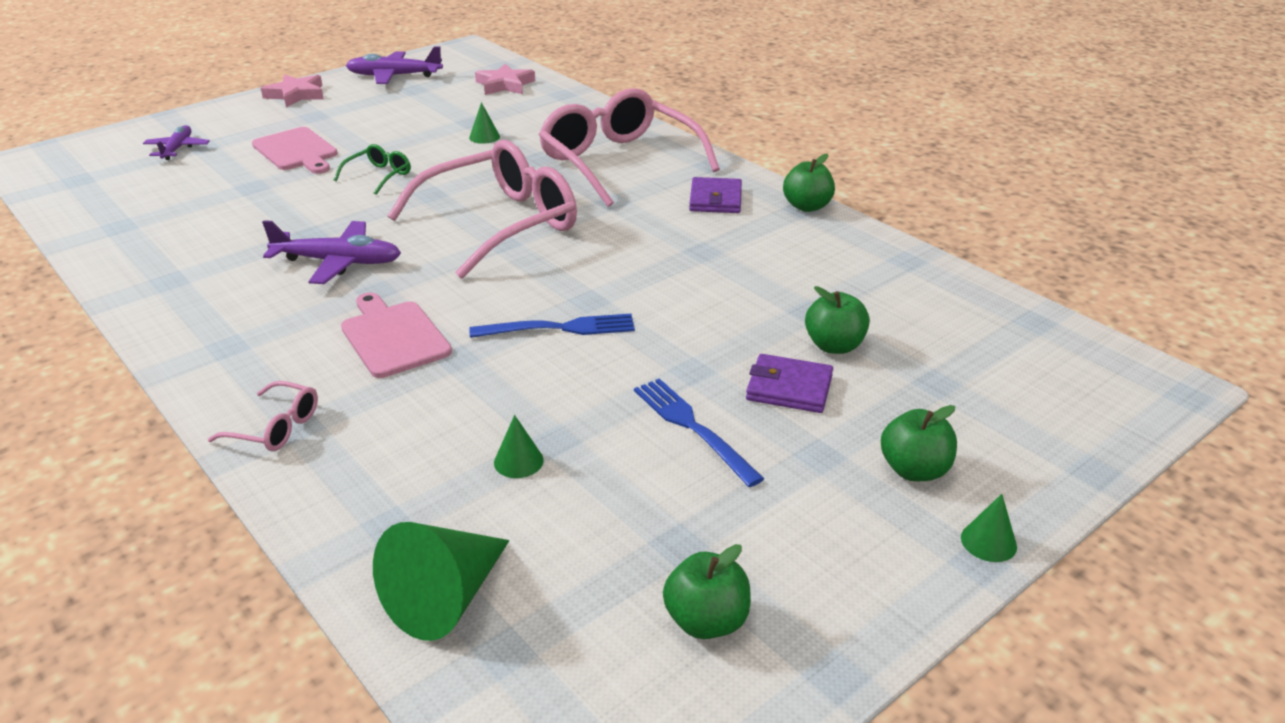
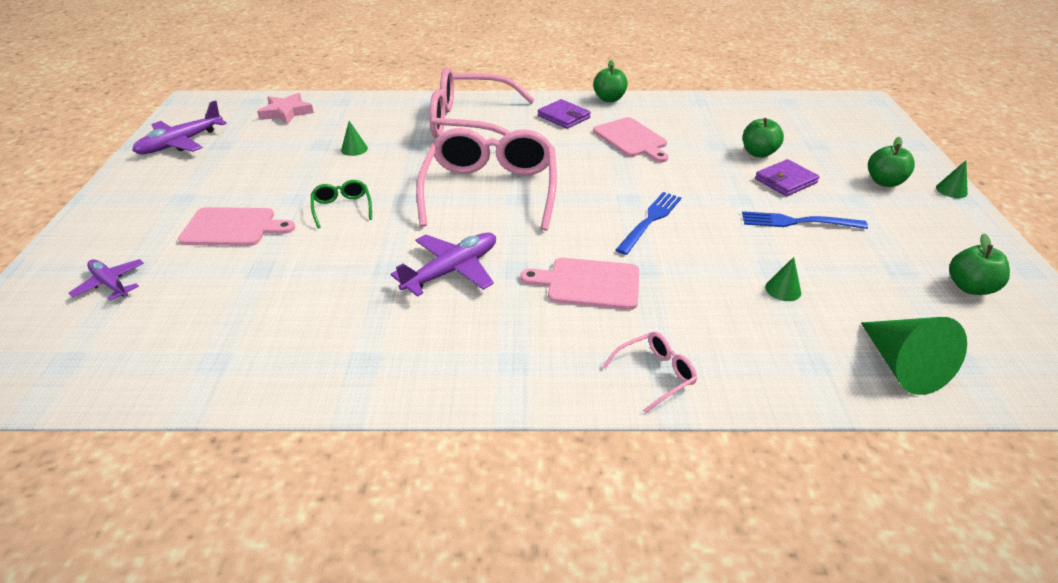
camera: 50 degrees left, 5 degrees up
(296, 95) = (123, 193): pink star -> none
(729, 254) = (631, 139): none -> pink cutting board

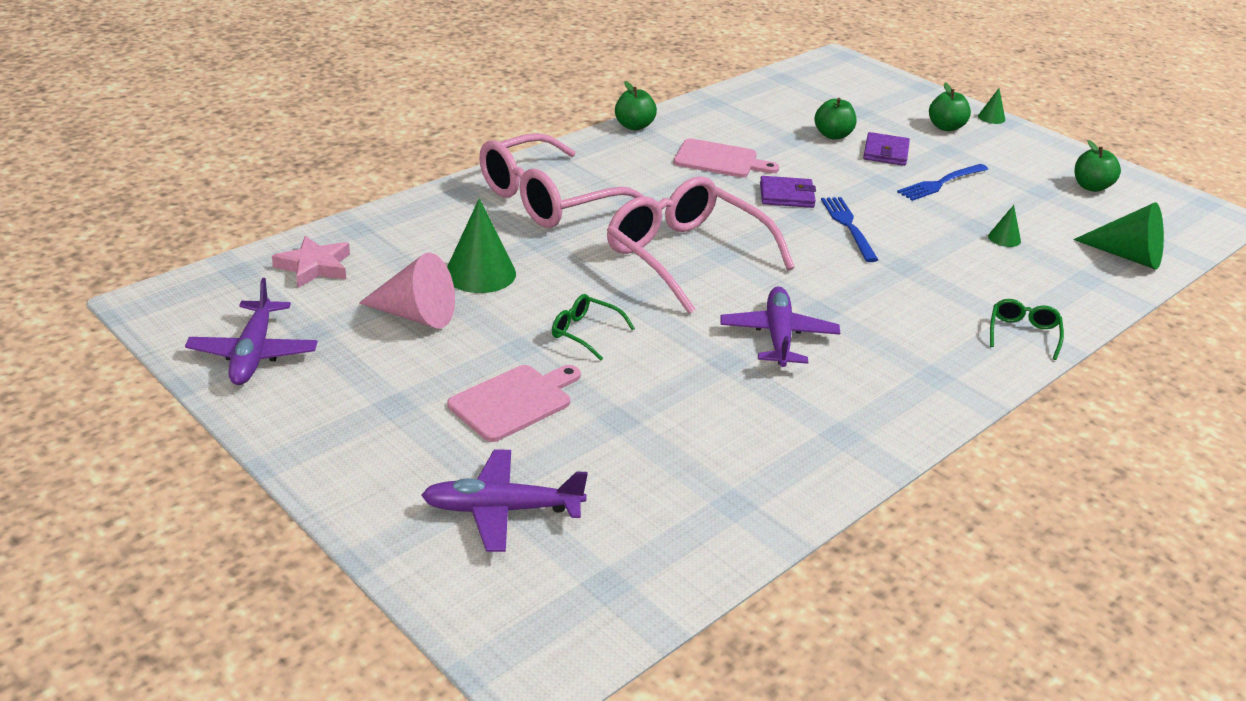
camera: 45 degrees left, 5 degrees down
(111, 284) = (503, 509): purple plane -> purple plane, size x1.57
(281, 157) = (416, 315): none -> pink cone
(354, 149) = (480, 273): green cone -> green cone, size x2.01
(564, 117) = (625, 160): purple wallet -> purple wallet (786, 195)
(588, 283) = (887, 295): pink cutting board -> none
(655, 374) = (1023, 334): pink glasses -> green glasses

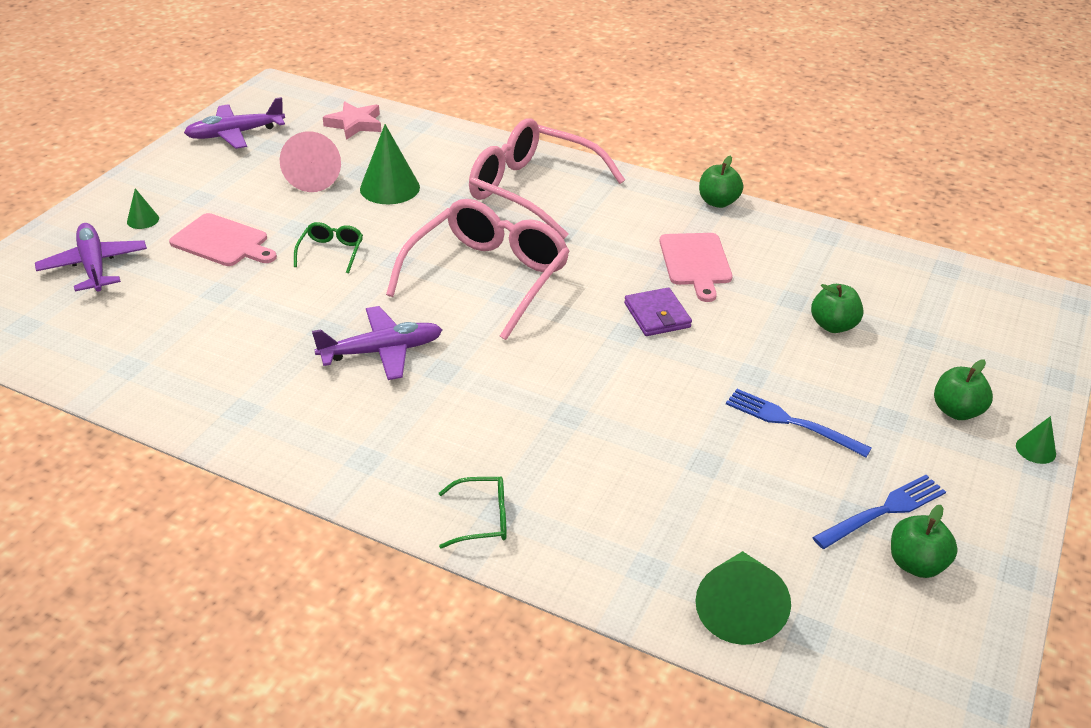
camera: 70 degrees right, 5 degrees up
(848, 226) = (625, 365): blue fork -> blue fork (884, 510)
(885, 152) = (830, 370): purple wallet -> none
(1004, 238) = (694, 488): green cone -> green cone (143, 220)

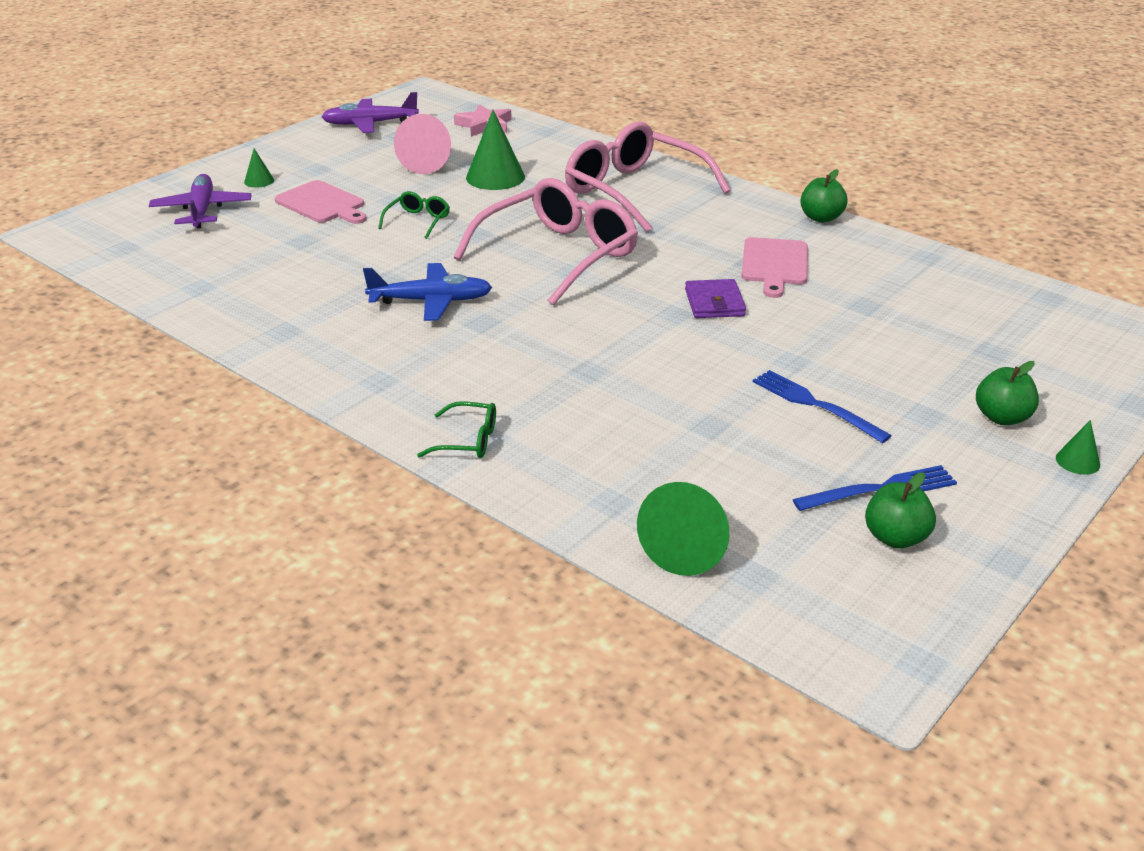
camera: 15 degrees right, 5 degrees down
(381, 351) = (430, 301): purple plane -> blue plane
(833, 325) = (898, 331): green apple -> none

